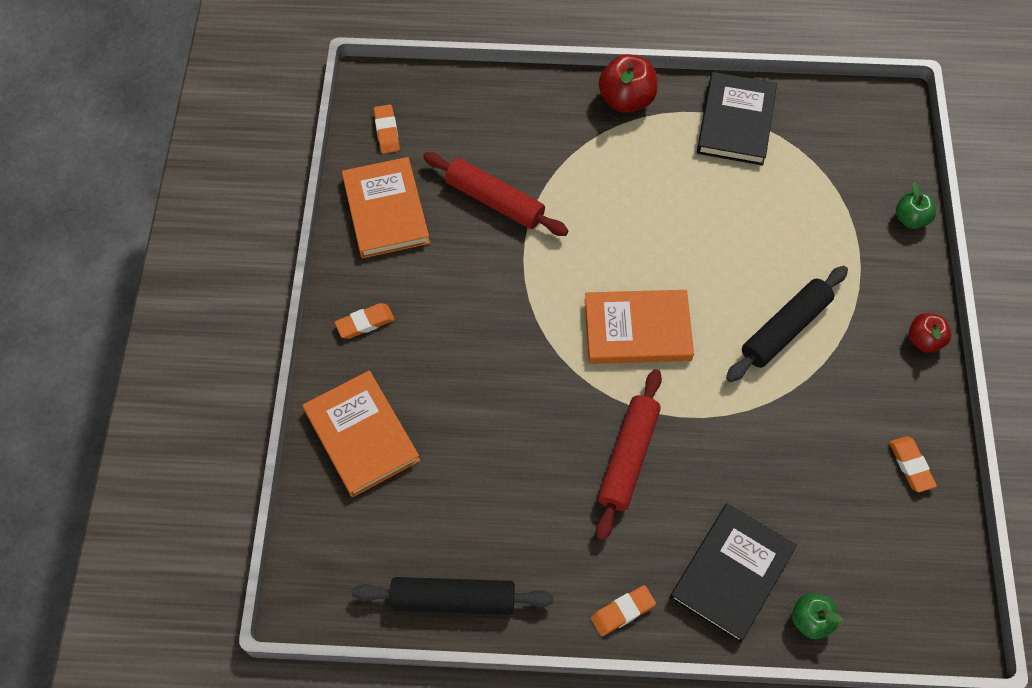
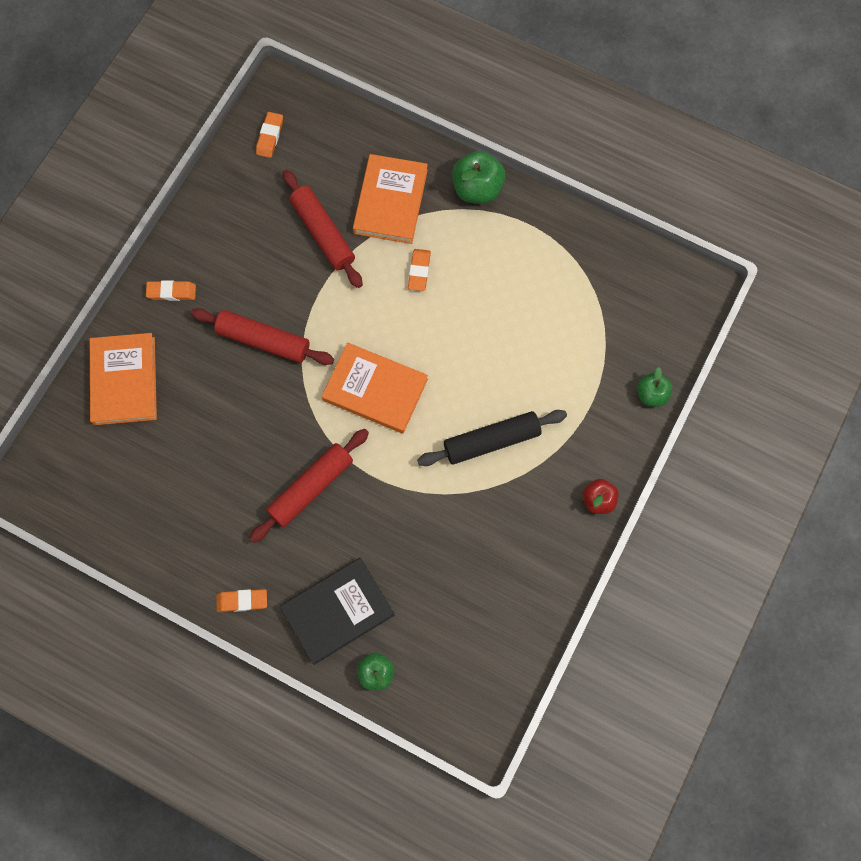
camera: 25 degrees right, 10 degrees up
(386, 210) = (234, 205): orange book -> orange book (390, 201)
(453, 599) = (126, 535): black rolling pin -> none
(492, 330) = (263, 341): none -> red rolling pin
(626, 99) = (477, 189): red apple -> green apple
(736, 122) = (556, 247): black book -> none
(910, 465) = (524, 594): orange eraser -> orange eraser (419, 271)

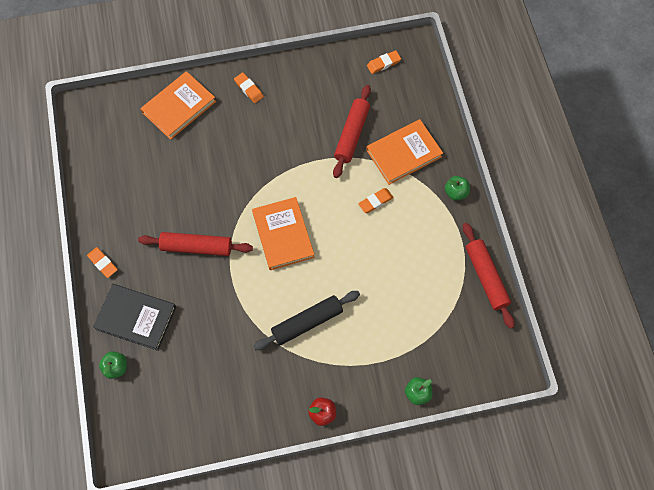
camera: 50 degrees right, 5 degrees down
(263, 341) = (261, 155): red rolling pin -> red rolling pin (486, 277)
(477, 189) = (455, 192): green apple -> green apple, size x0.62
(491, 441) = (307, 322): black rolling pin -> black rolling pin turned 60 degrees counterclockwise

